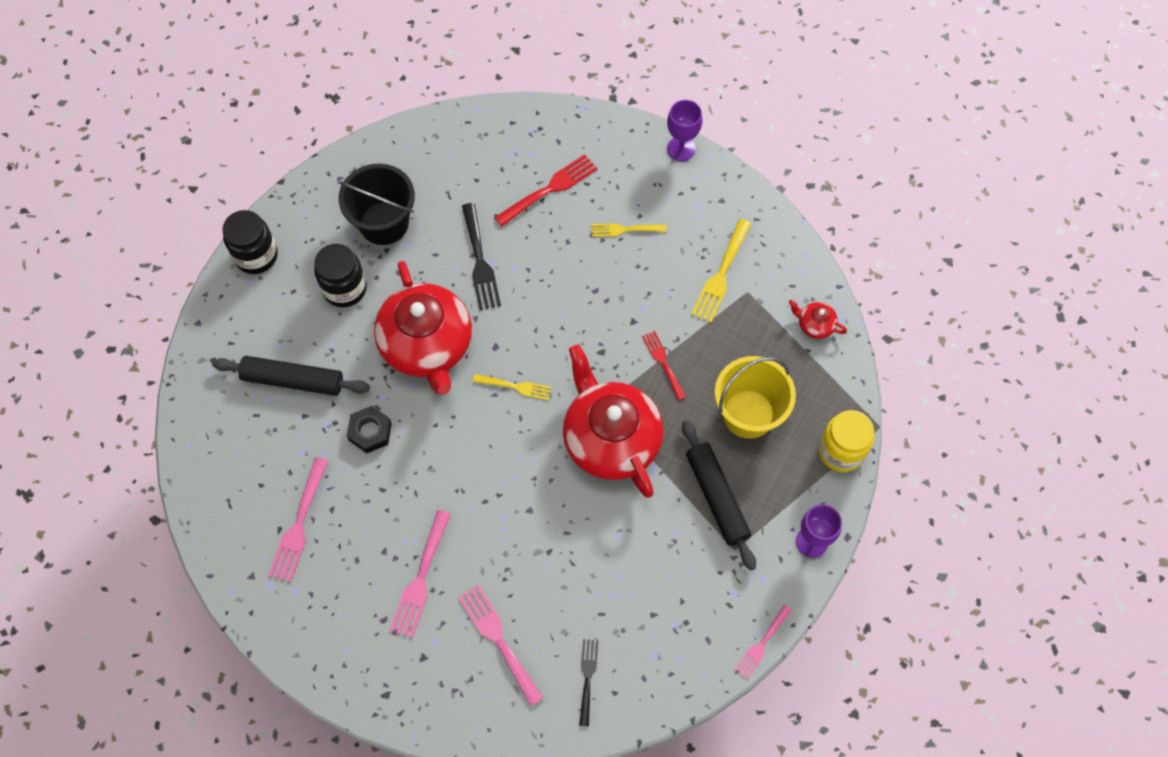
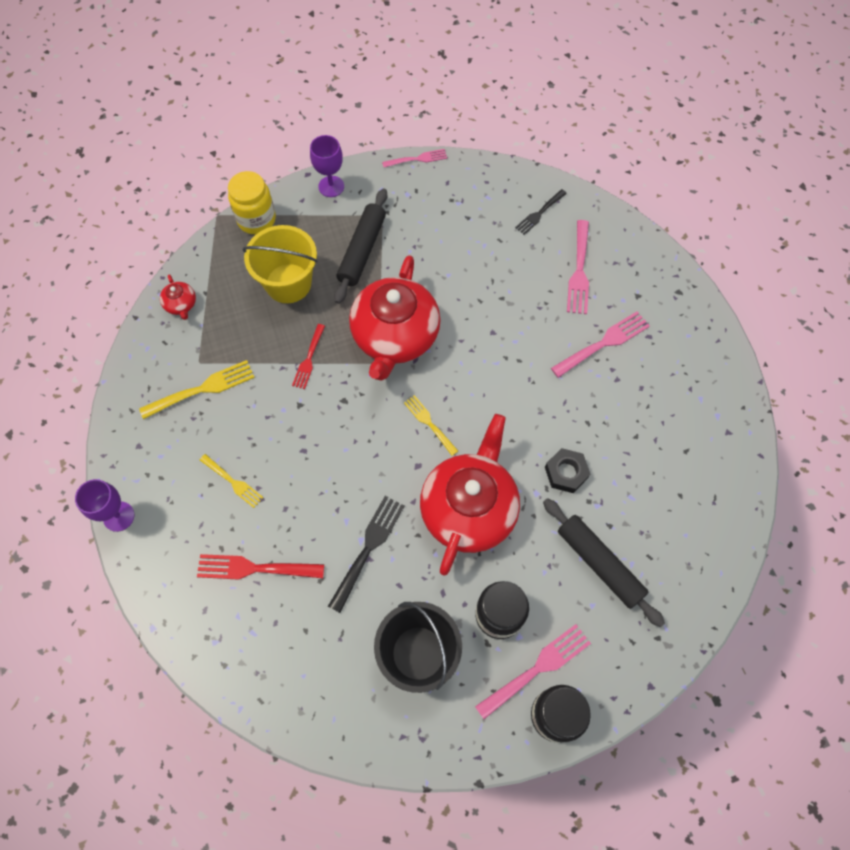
camera: 140 degrees left, 0 degrees up
(299, 524) = (668, 443): pink fork -> pink fork (537, 669)

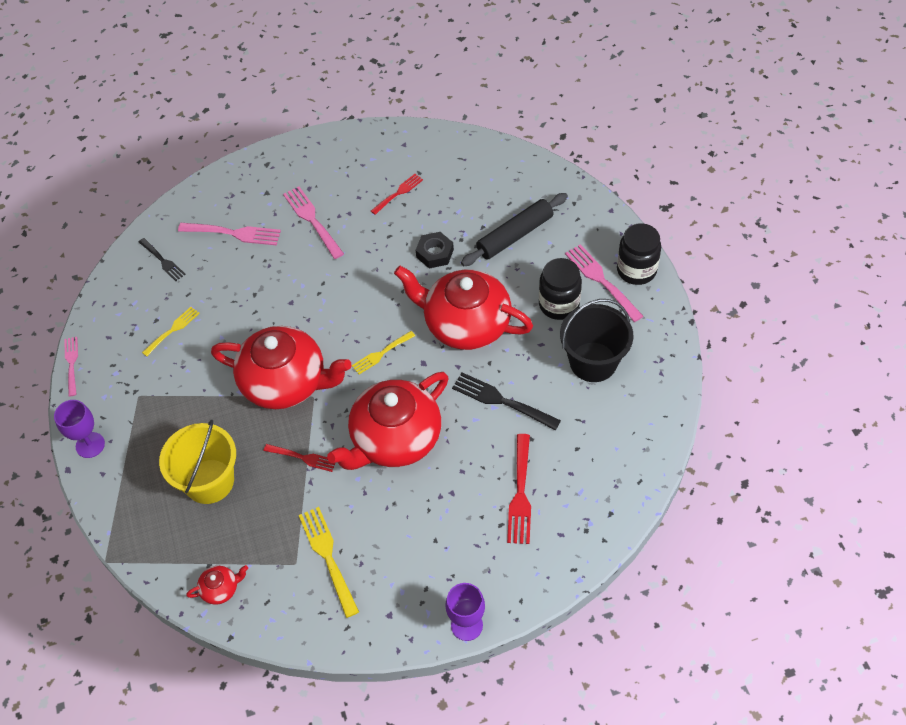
camera: 85 degrees left, 10 degrees down
(233, 482) = (433, 519): yellow fork -> yellow fork (173, 330)
(256, 219) = (120, 518): yellow jar -> none
(326, 441) = (394, 439): none -> red teapot
(362, 250) = (180, 413): black rolling pin -> none
(651, 429) = (398, 193): none -> red fork

